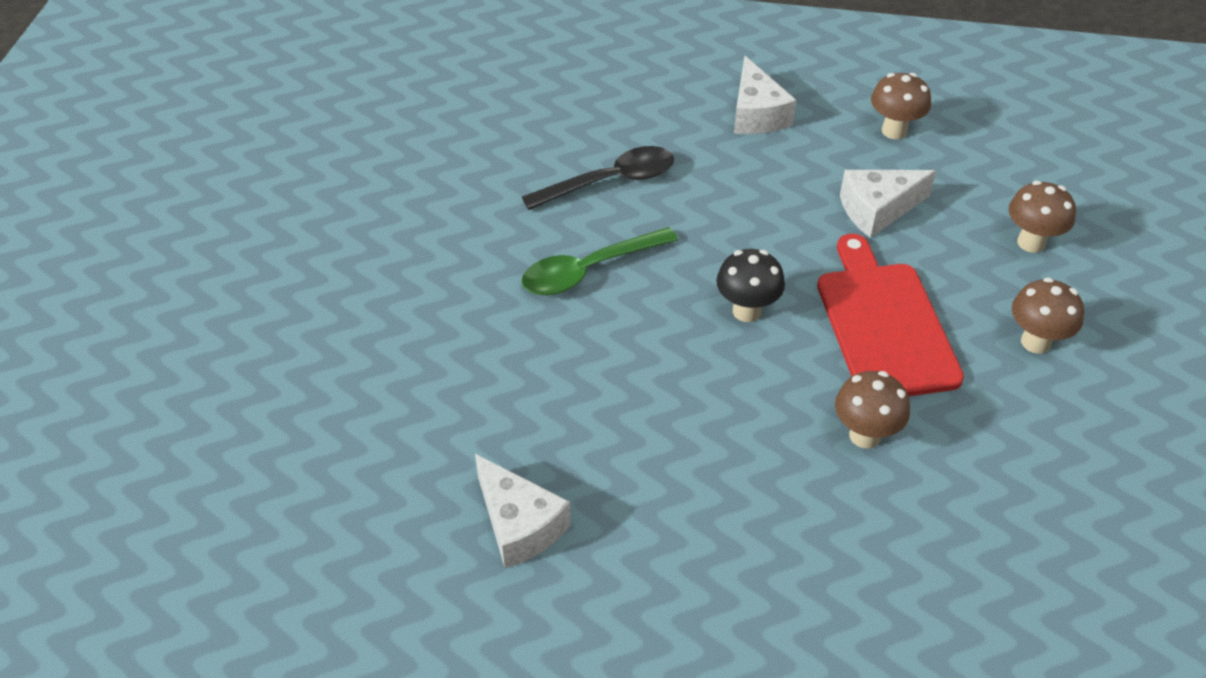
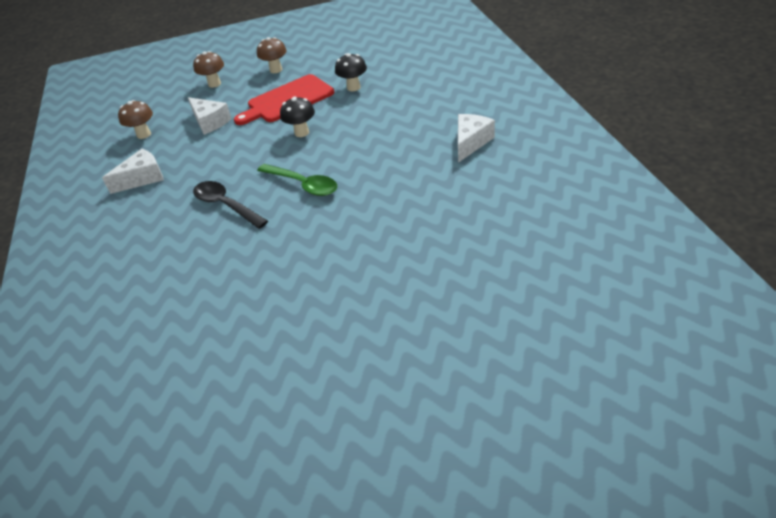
camera: 110 degrees left, 5 degrees down
(865, 435) = (353, 87): brown mushroom -> black mushroom

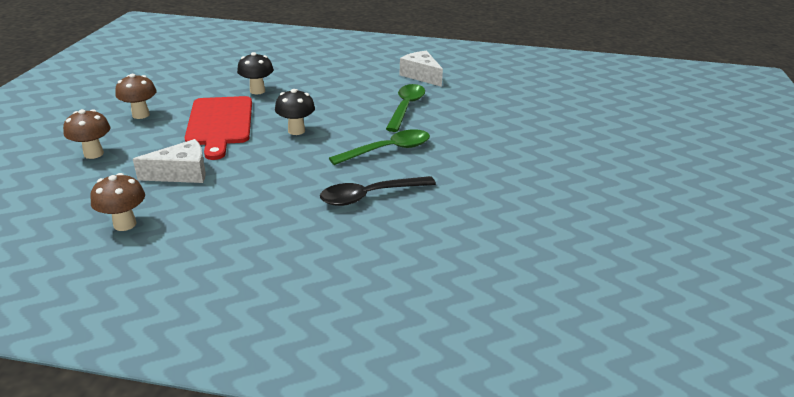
camera: 70 degrees left, 10 degrees down
(142, 178) = (235, 241): white cheese -> none
(390, 162) = (406, 108): none -> green spoon

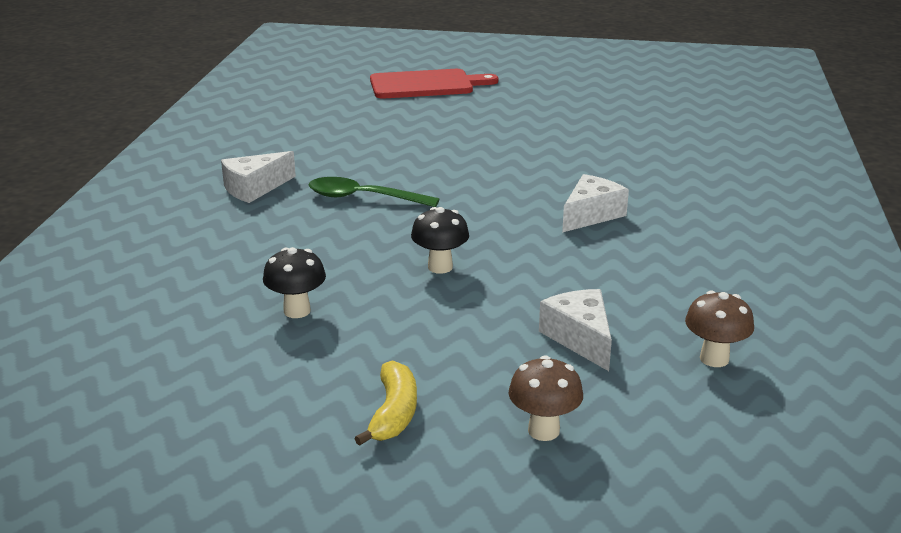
camera: 90 degrees left, 5 degrees down
(141, 115) = (394, 413): brown mushroom -> yellow banana
(220, 123) = (421, 330): red cutting board -> red cutting board (426, 85)
(370, 196) = (591, 215): black spoon -> white cheese
(388, 150) = (485, 207): green spoon -> none

